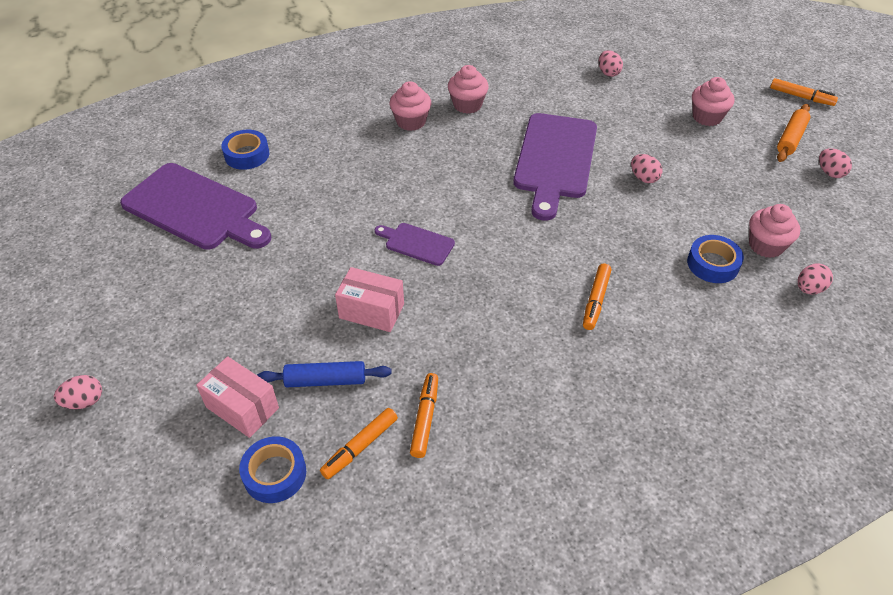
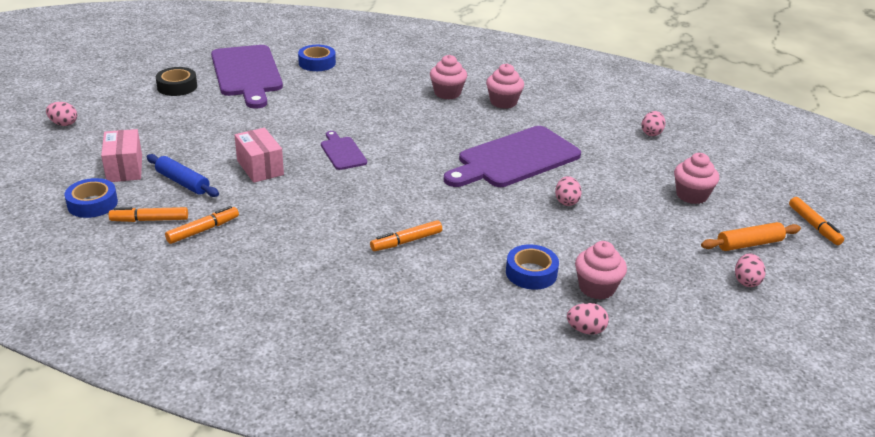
camera: 40 degrees right, 15 degrees down
(143, 270) = (177, 86): none -> black tape

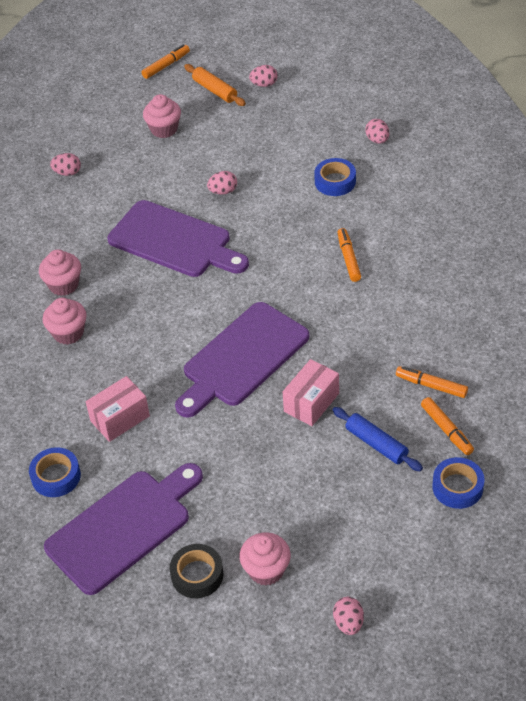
camera: 110 degrees left, 15 degrees up
(124, 168) = (388, 504): pink box -> pink box (120, 418)
(182, 182) = (376, 444): blue rolling pin -> blue rolling pin turned 60 degrees counterclockwise
(342, 152) = (242, 358): purple cutting board -> purple cutting board, size x2.07
(406, 241) = (348, 258): orange marker -> orange marker turned 135 degrees counterclockwise
(597, 288) = (327, 147): pink cupcake -> pink cupcake (266, 570)

